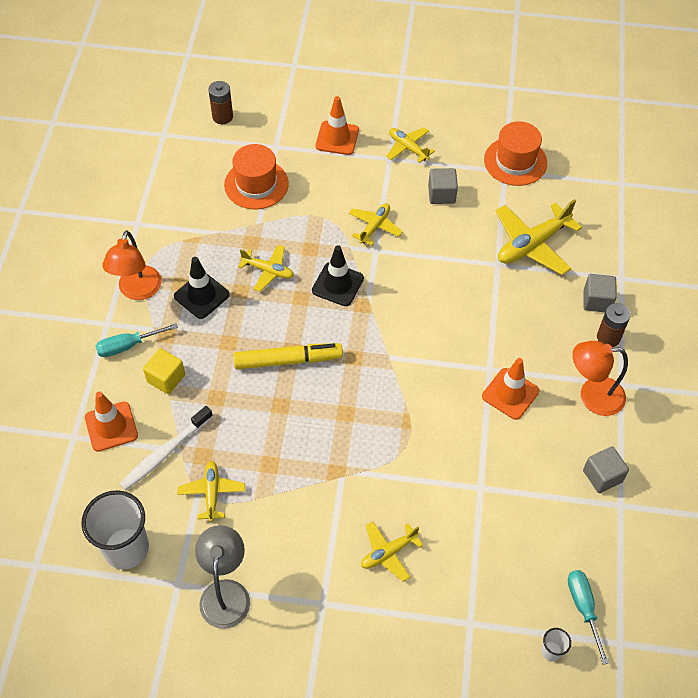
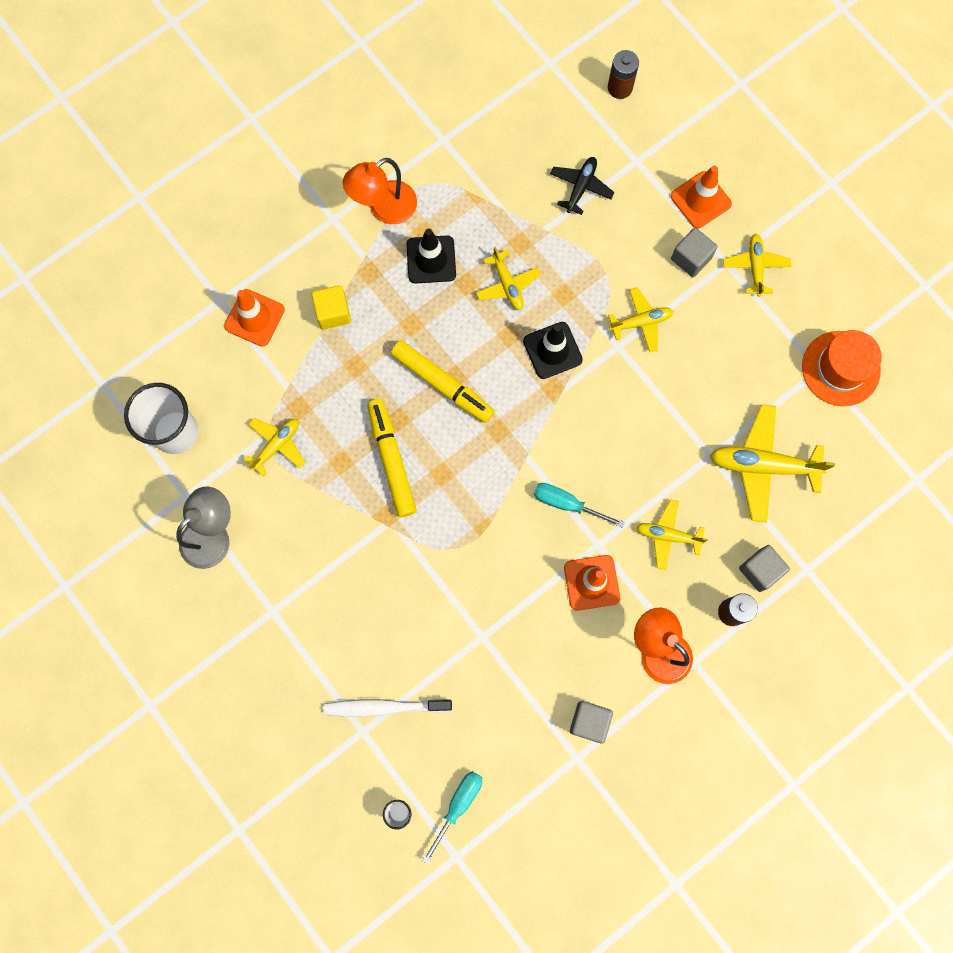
camera: 45 degrees right, 20 degrees up
(127, 346) = (330, 255): turquoise screwdriver -> turquoise screwdriver (566, 503)
(165, 453) = (273, 378): white toothbrush -> white toothbrush (384, 707)
(256, 184) = (581, 187): orange hat -> black plane
(302, 433) = (391, 460): none -> yellow marker
(388, 553) = (358, 620): yellow plane -> yellow plane (668, 536)
(441, 194) = (735, 342): grey cube -> grey cube (691, 258)

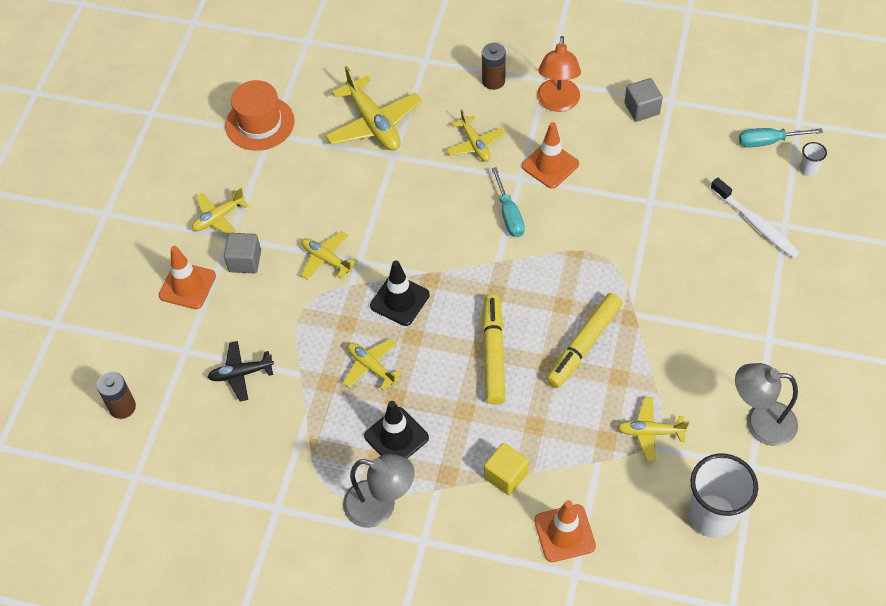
camera: 125 degrees left, 20 degrees down
(384, 209) = (380, 506): orange lamp -> grey lamp
(507, 285) = (371, 367): yellow plane -> yellow plane turned 75 degrees counterclockwise
(760, 570) = (450, 83): grey cube -> none

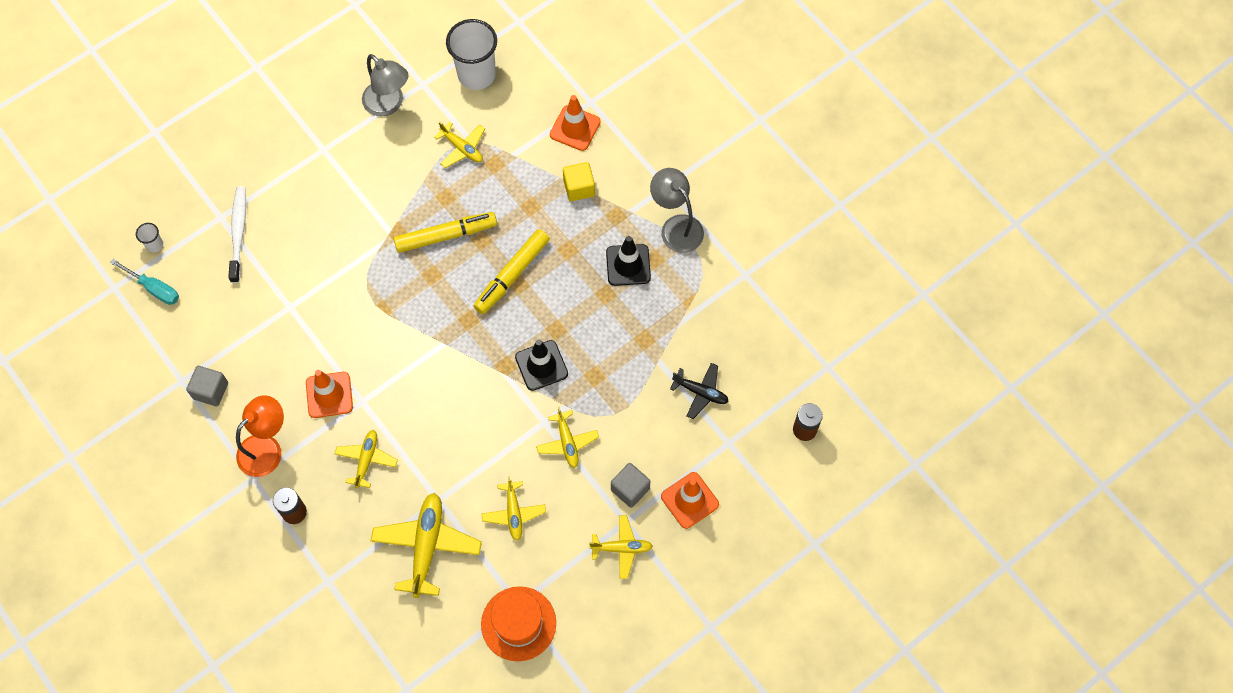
camera: 145 degrees left, 10 degrees up
(371, 367) = (604, 328): yellow plane -> yellow plane (514, 513)
(509, 215) = (400, 375): turquoise screwdriver -> none

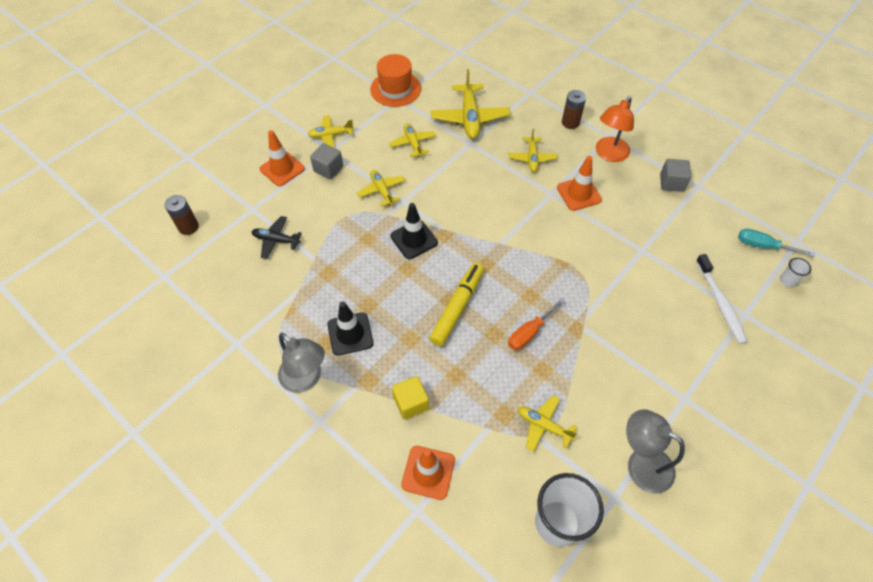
camera: 170 degrees right, 10 degrees down
(446, 235) = (529, 332): yellow marker -> orange screwdriver

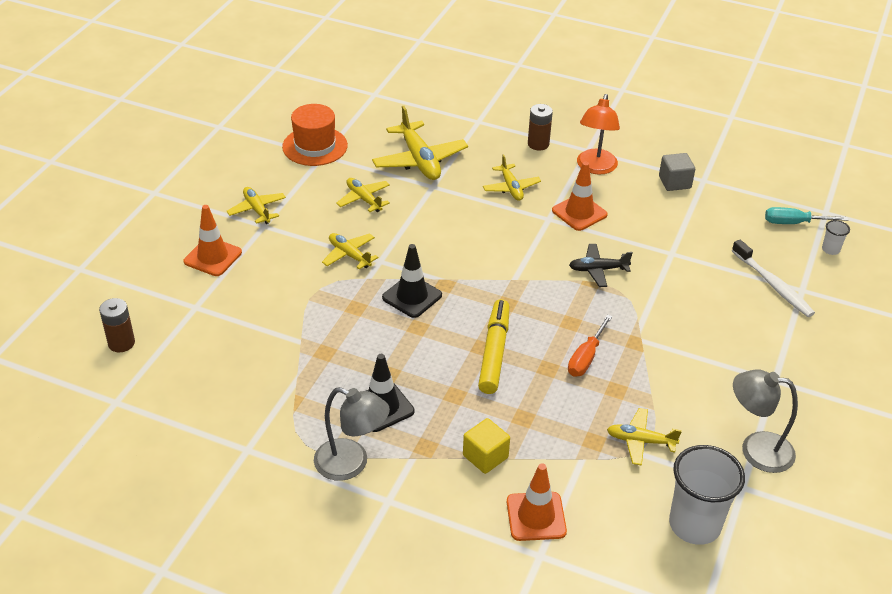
camera: 20 degrees left, 15 degrees down
(276, 240) = (243, 333): black plane -> black plane (598, 270)
(328, 169) = (272, 246): grey cube -> none
(330, 135) = (257, 210): yellow plane -> yellow plane turned 90 degrees clockwise

